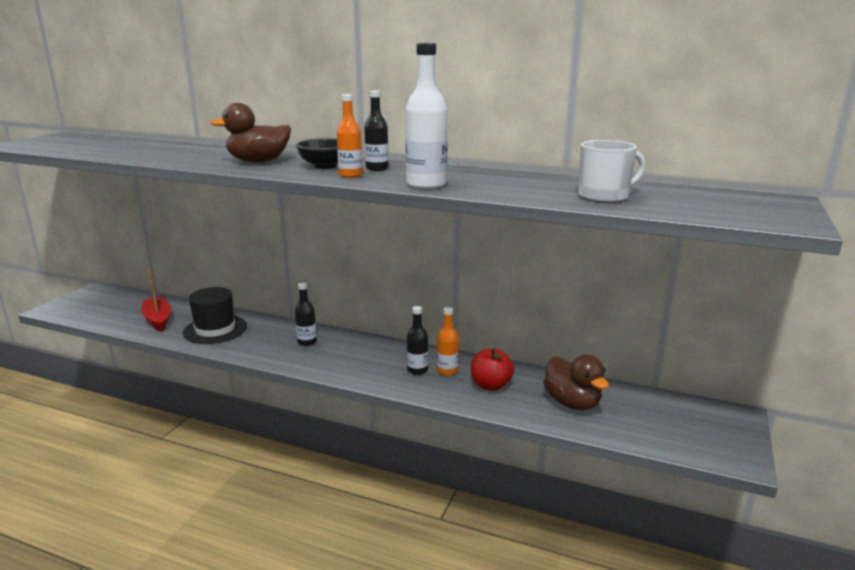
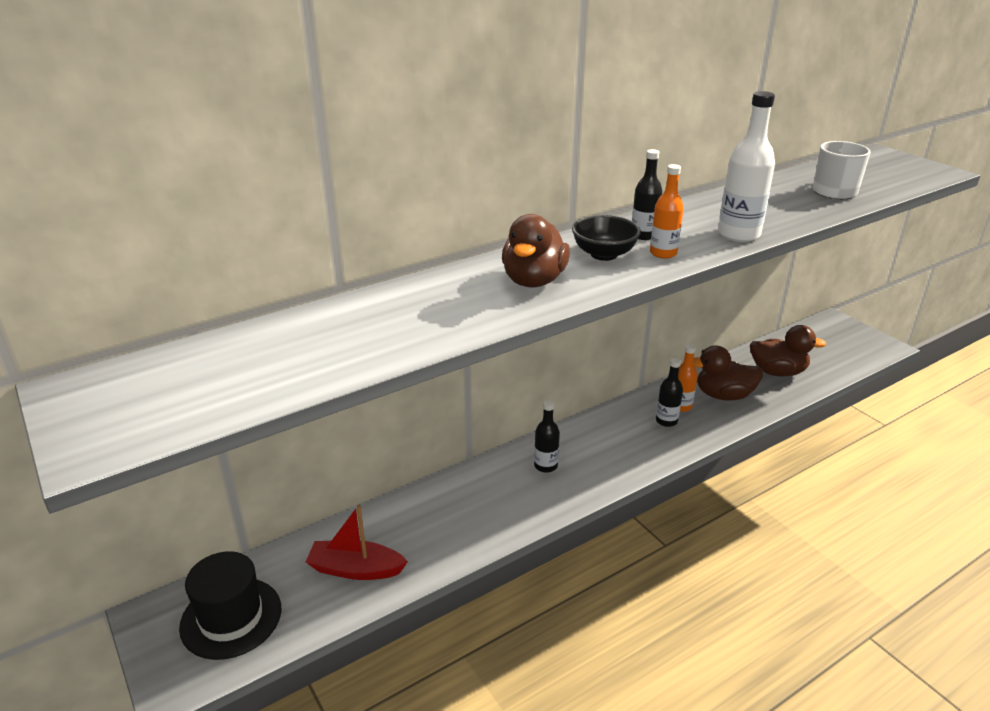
camera: 55 degrees left, 10 degrees up
(215, 329) = (442, 525): black hat -> black hat (231, 617)
(490, 385) = (723, 395): red apple -> brown duck

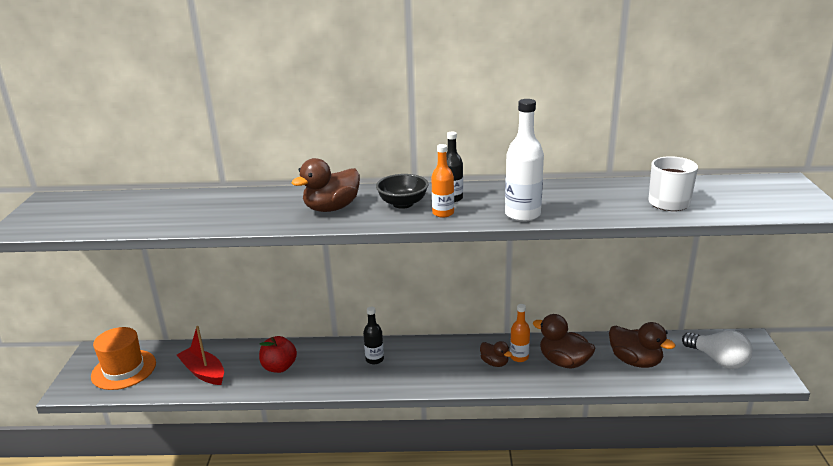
camera: 35 degrees right, 5 degrees down
(231, 617) = (124, 369): black hat -> orange hat
(447, 520) = (279, 367): none -> red apple
(666, 421) = (494, 363): black bottle -> brown duck
(834, 347) = (718, 360): none -> white light bulb

